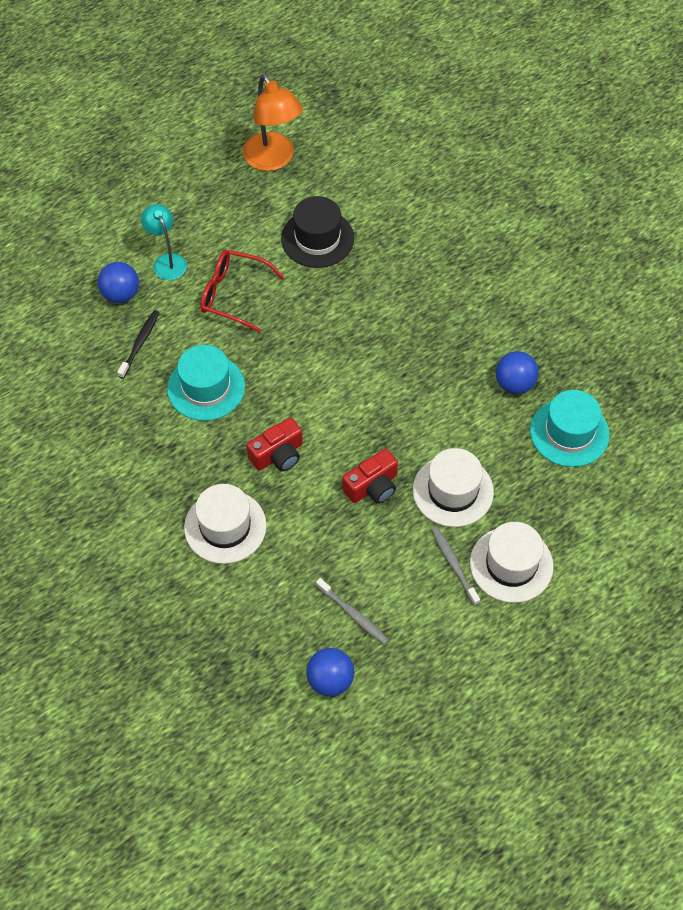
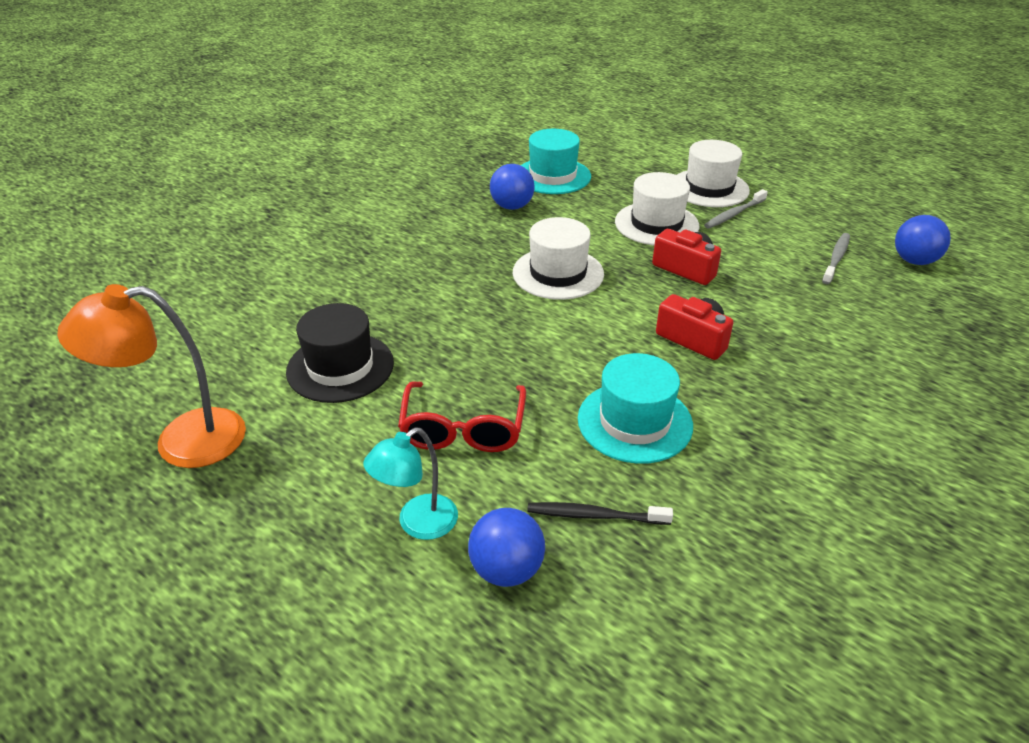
camera: 105 degrees left, 20 degrees down
(225, 526) = (818, 361): white hat -> white hat (558, 273)
(273, 160) = (182, 441): orange lamp -> orange lamp turned 150 degrees counterclockwise

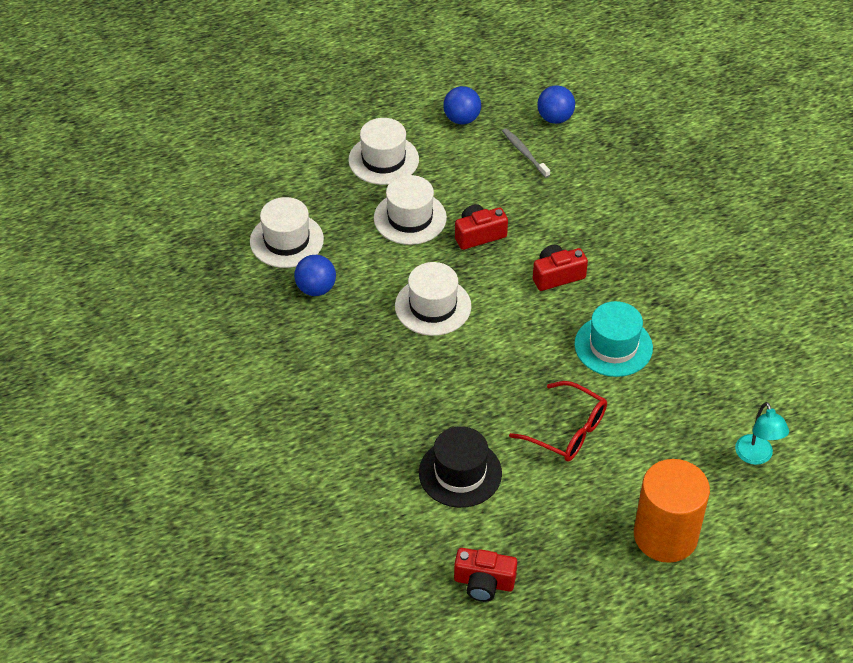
camera: 60 degrees left, 10 degrees up
(182, 441) = (484, 583): orange lamp -> red camera
(342, 596) = (665, 535): none -> orange cylinder
(417, 524) = (633, 483): turquoise lamp -> turquoise lamp (756, 456)
(506, 570) = (689, 457): blue ball -> blue ball (461, 119)
(553, 176) = (286, 240): turquoise hat -> white hat
(594, 515) = (674, 402): black toothbrush -> none
(734, 214) = (430, 169): grey toothbrush -> none

